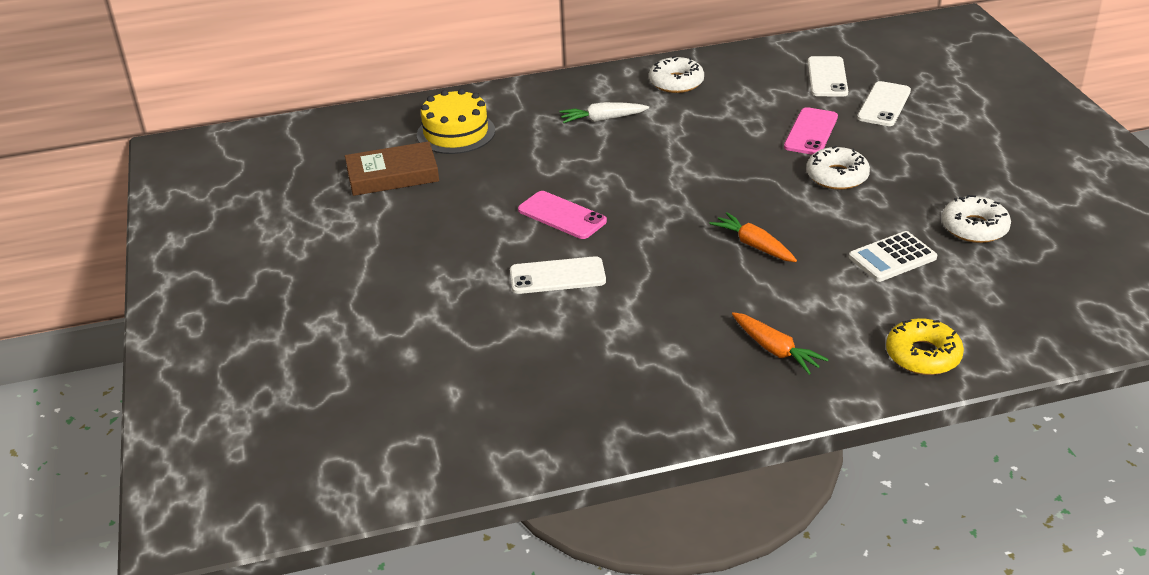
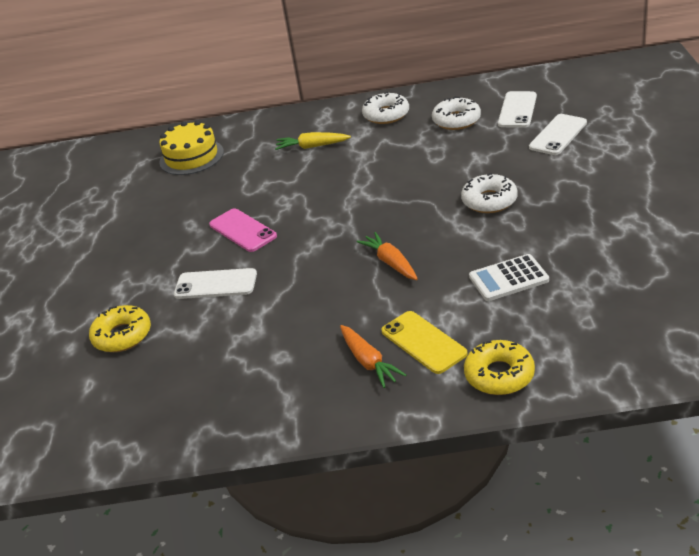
camera: 15 degrees right, 0 degrees up
(392, 175) = (127, 192): brown book -> none
(469, 337) = (122, 335): none -> yellow donut
(602, 119) = (312, 146): white carrot -> yellow carrot
(811, 132) = (483, 159): pink phone -> none
(827, 327) = (423, 342): none -> yellow phone
(974, 227) = (596, 252): white donut -> white donut (456, 120)

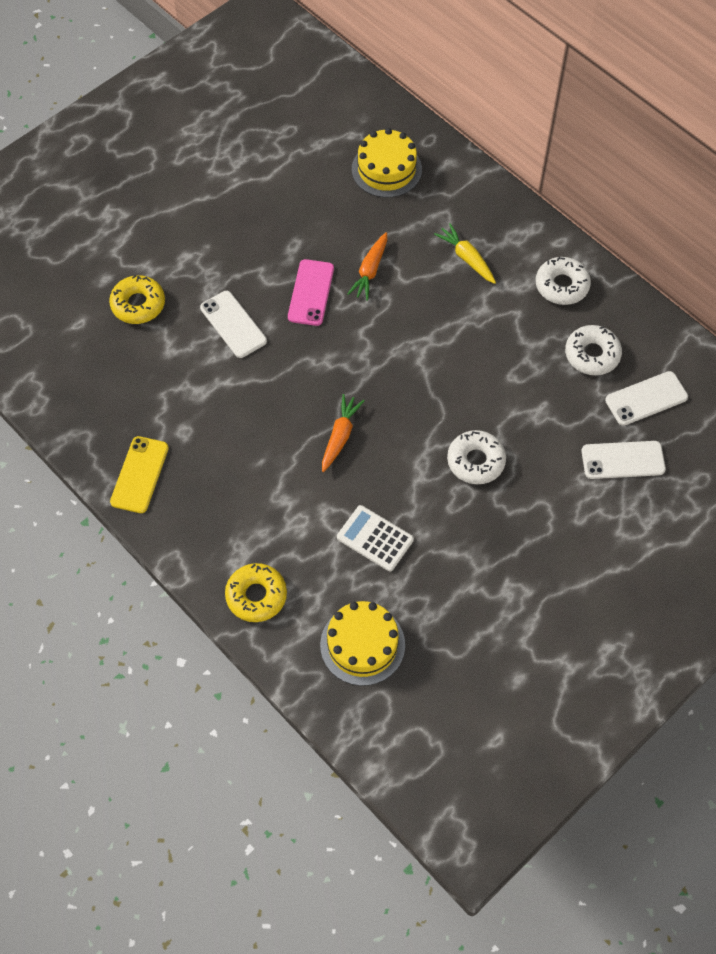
camera: 45 degrees right, 25 degrees up
(369, 362) = (215, 496): orange carrot -> orange carrot (370, 271)
(423, 342) = (259, 521): yellow phone -> yellow phone (139, 475)
(609, 325) = (362, 644): none -> yellow cake

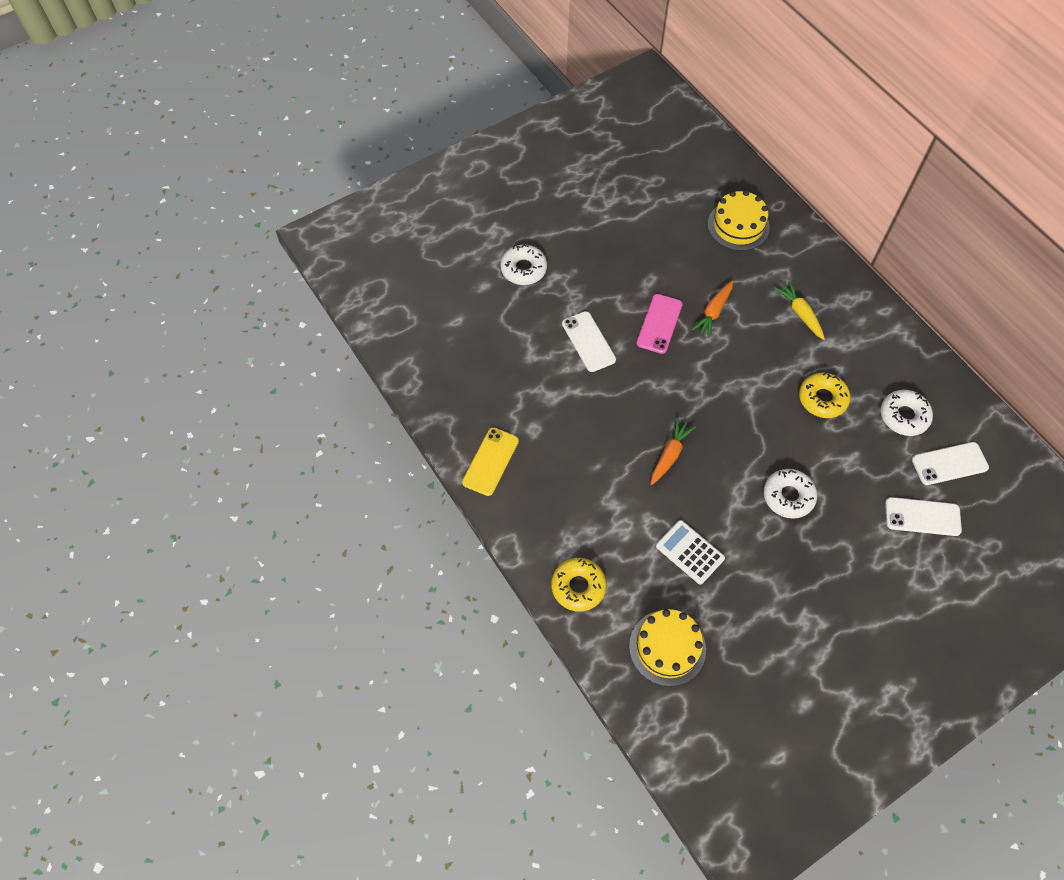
camera: 10 degrees right, 0 degrees up
(138, 304) = (509, 312): yellow donut -> yellow donut (822, 399)
(562, 285) = (883, 350): white donut -> white donut (523, 269)

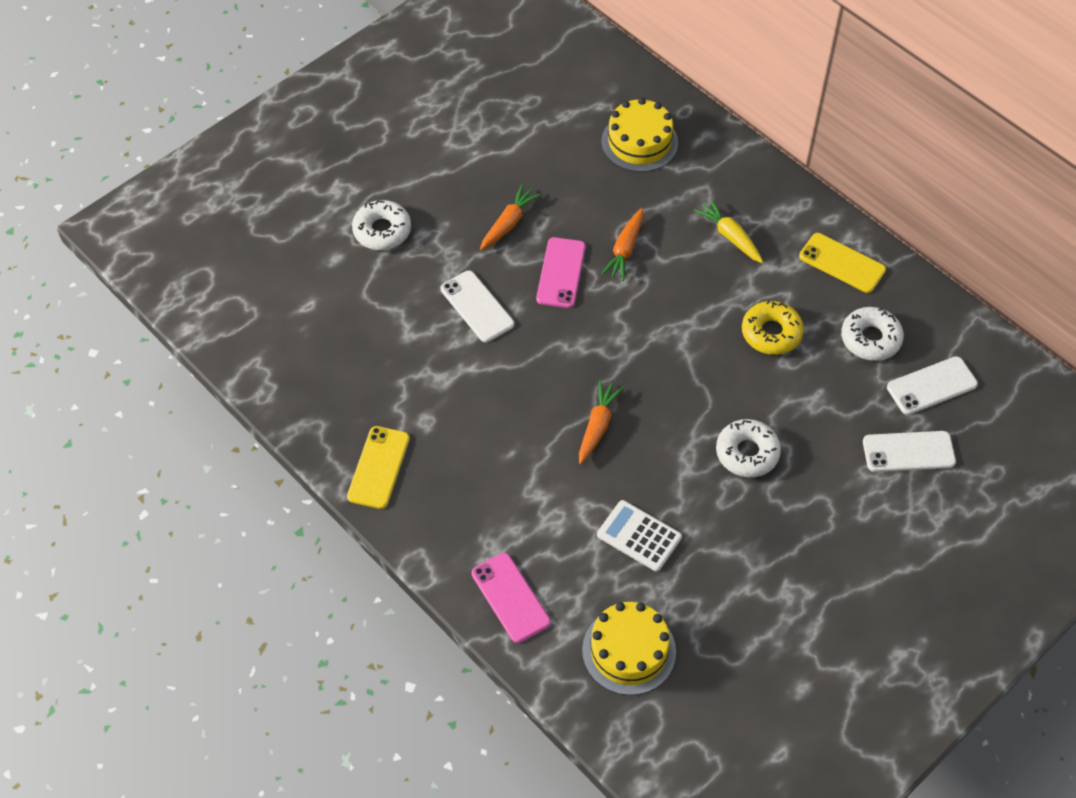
camera: 10 degrees left, 5 degrees down
(578, 587) = (510, 598): yellow donut -> pink phone
(624, 277) = (508, 223): none -> orange carrot
(889, 349) = (842, 263): none -> yellow phone

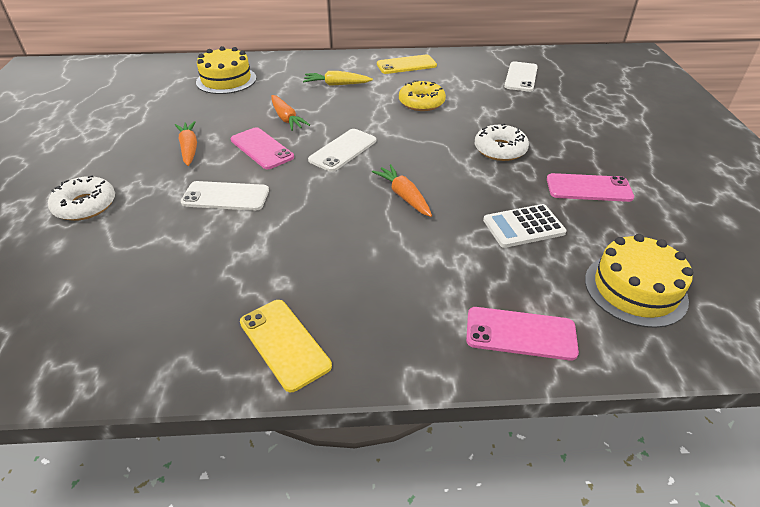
camera: 50 degrees left, 15 degrees down
(749, 557) = (588, 188): none -> pink phone
(870, 339) = (467, 79): white donut -> none
(908, 452) = (559, 101): white phone -> white phone (343, 150)

